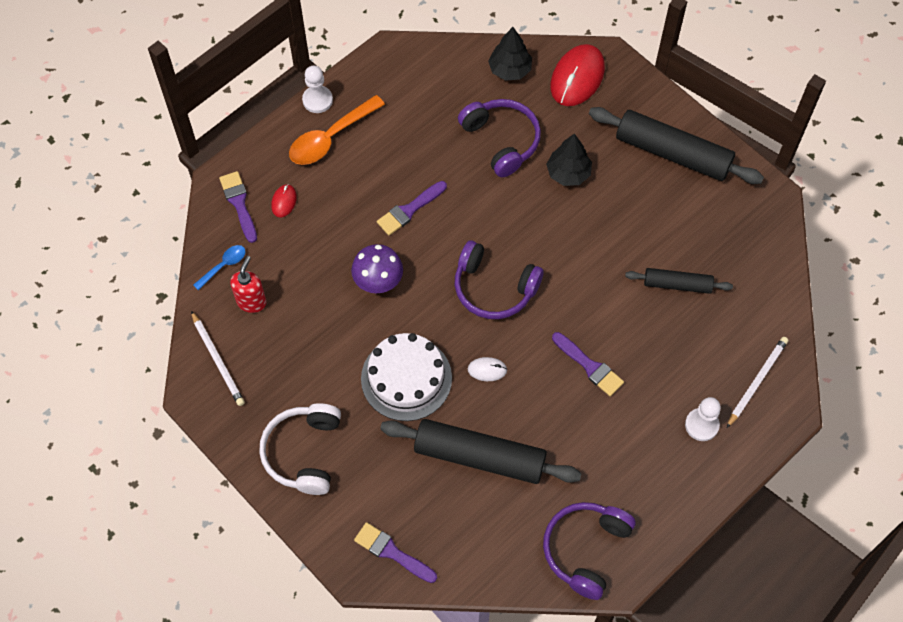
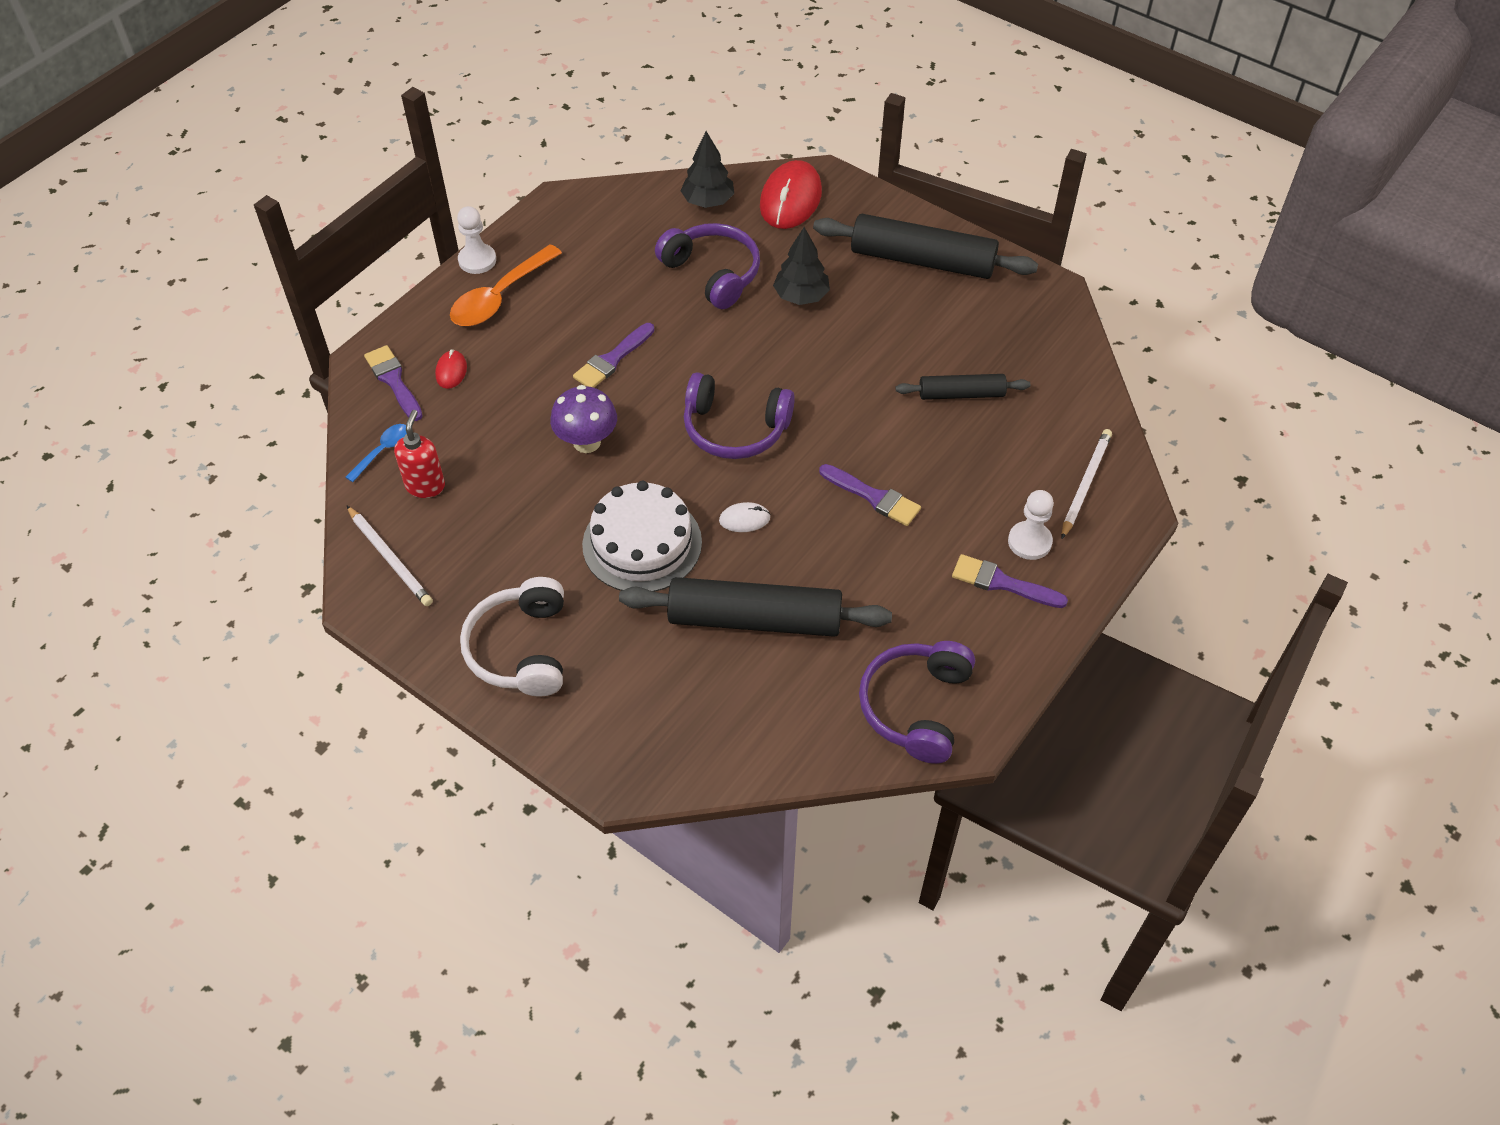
camera: 10 degrees left, 10 degrees down
(392, 552) = (660, 750): purple brush -> purple brush (1002, 583)

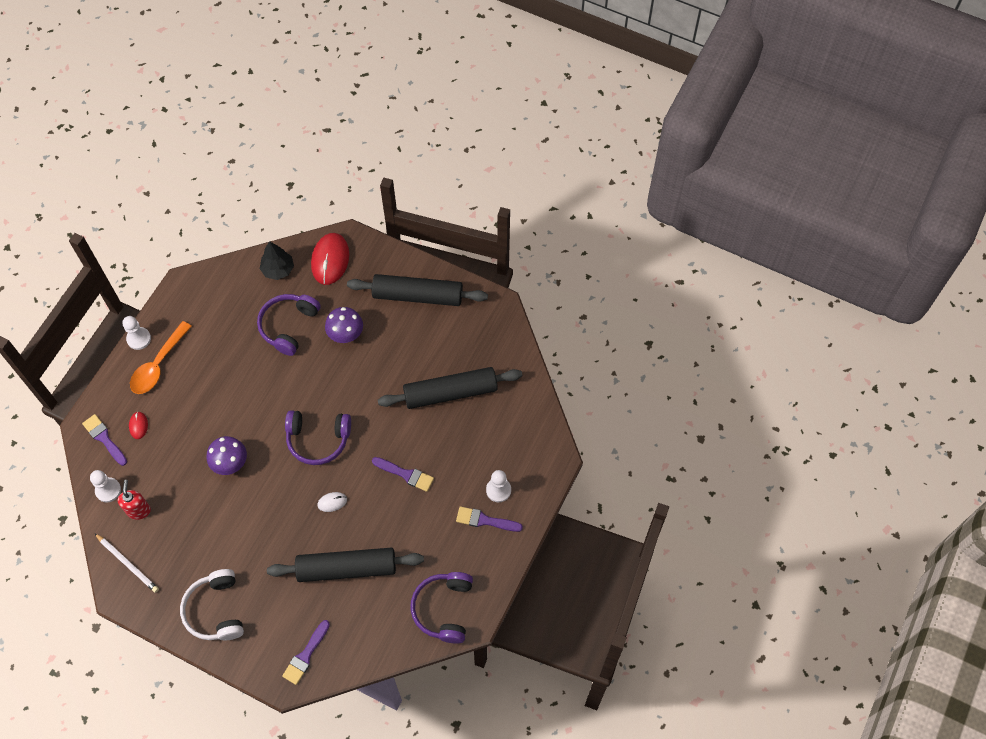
camera: 10 degrees left, 10 degrees up
(383, 451) = (108, 490): blue spoon -> white pawn
(612, 359) = (236, 401): purple brush -> purple brush (306, 655)
(642, 543) = (274, 529): white cake -> none
(712, 273) = (289, 326): purple headphones -> purple headphones turned 105 degrees counterclockwise
(801, 296) = (346, 335): black tree -> purple mushroom
(961, 394) = (450, 393): black rolling pin -> black rolling pin, size x1.81
(1085, 484) = (527, 445): white pencil -> none

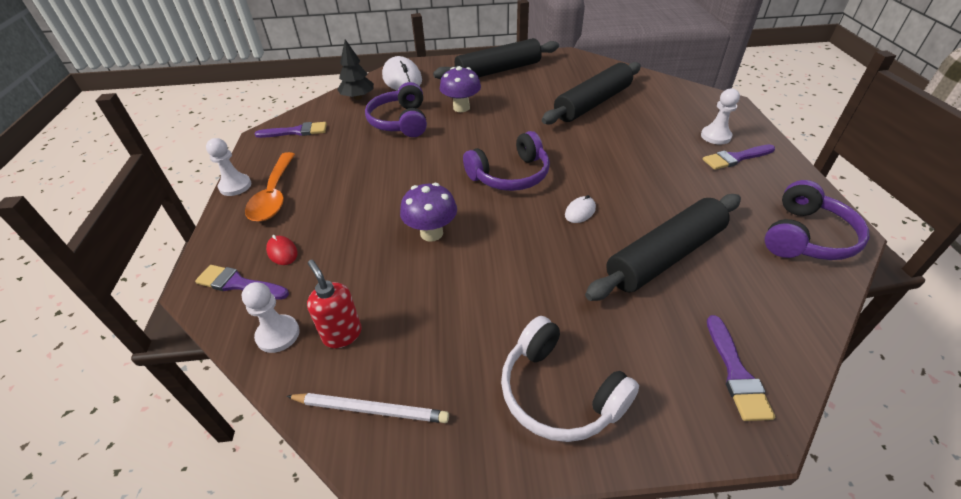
camera: 30 degrees left, 20 degrees down
(330, 260) = (402, 79): red mouse -> white mouse
(405, 474) = (624, 161): purple brush -> purple brush (296, 131)
(444, 609) = (806, 237): purple headphones -> purple headphones turned 120 degrees counterclockwise

